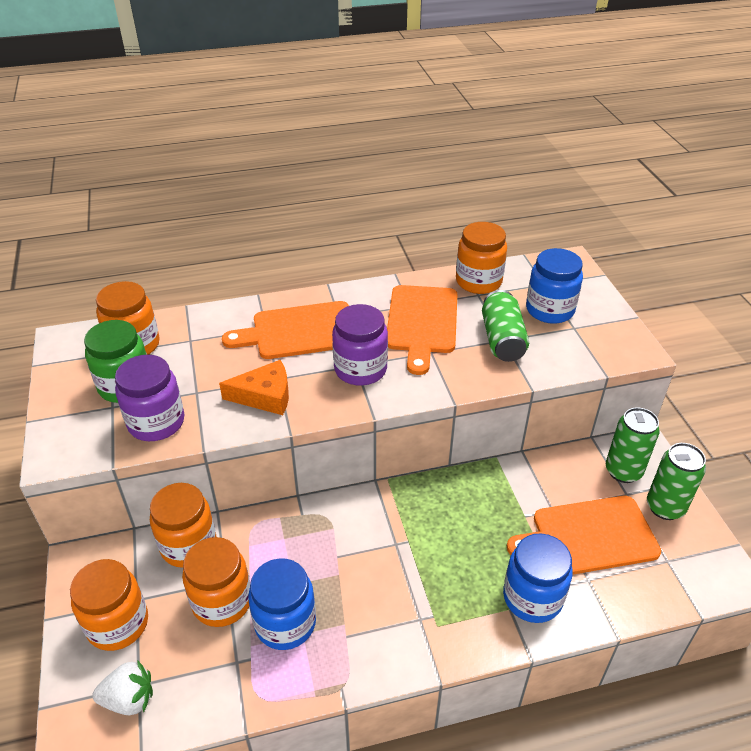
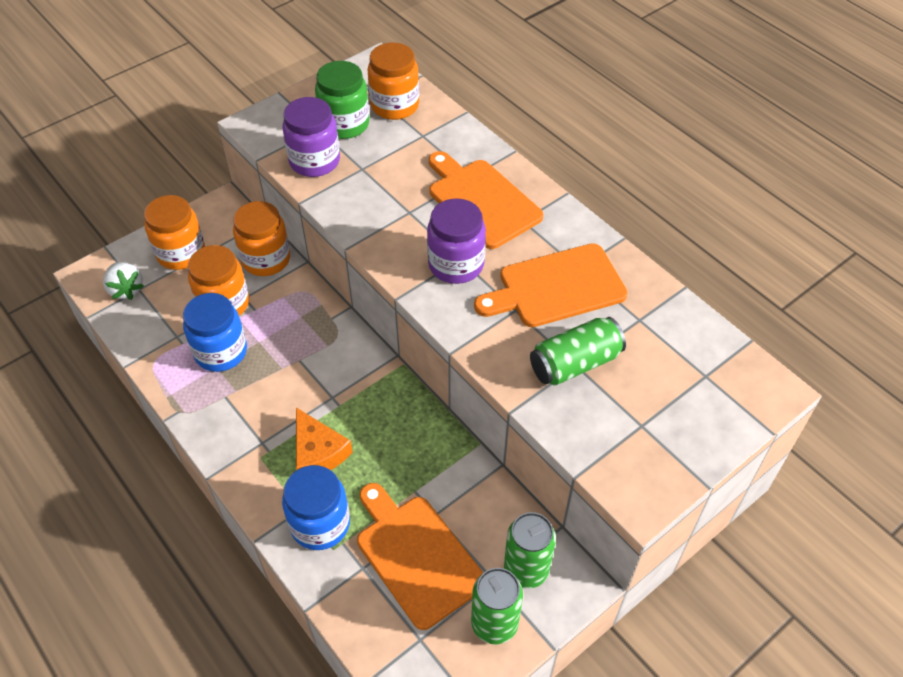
camera: 65 degrees right, 10 degrees up
(265, 396) = (382, 213): orange cheese -> orange cheese (318, 452)
(478, 281) = (663, 313): orange jar -> none
(549, 310) = (658, 393): blue jar -> none

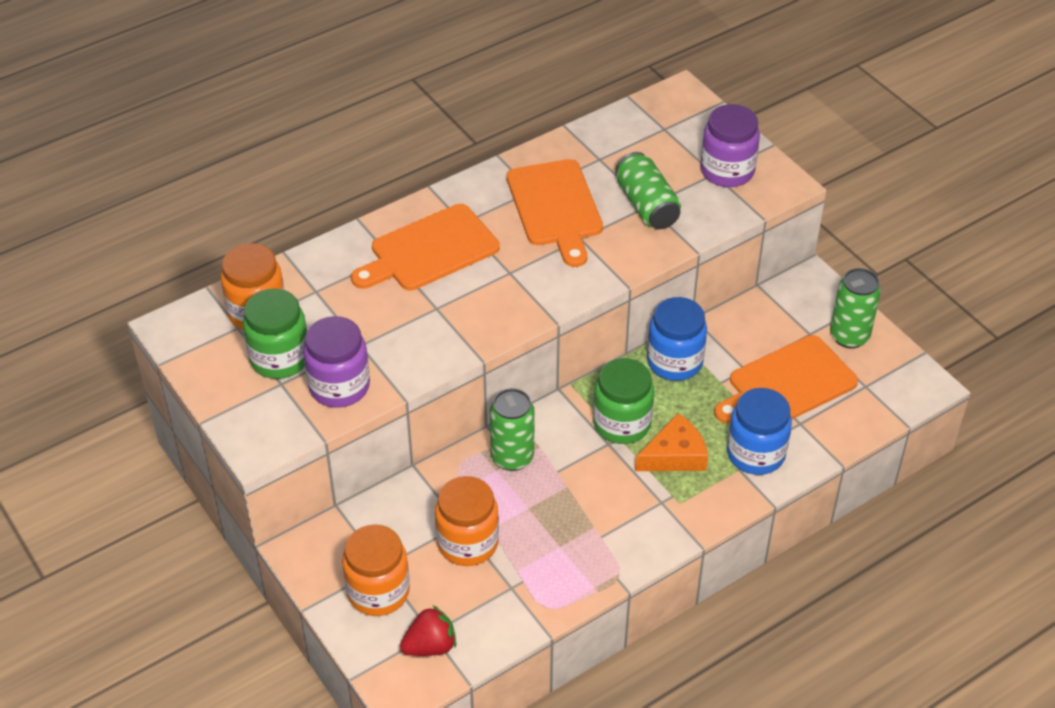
camera: 85 degrees left, 5 degrees down
(126, 289) = (430, 646): white strawberry -> red strawberry
(221, 352) = (539, 543): blue jar -> blue jar (674, 362)
(266, 259) = (403, 504): orange jar -> none
(356, 407) = (622, 424): none -> green jar
(456, 264) = (517, 276): purple jar -> purple jar (727, 171)
(526, 570) = (799, 312): green can -> green can (512, 457)

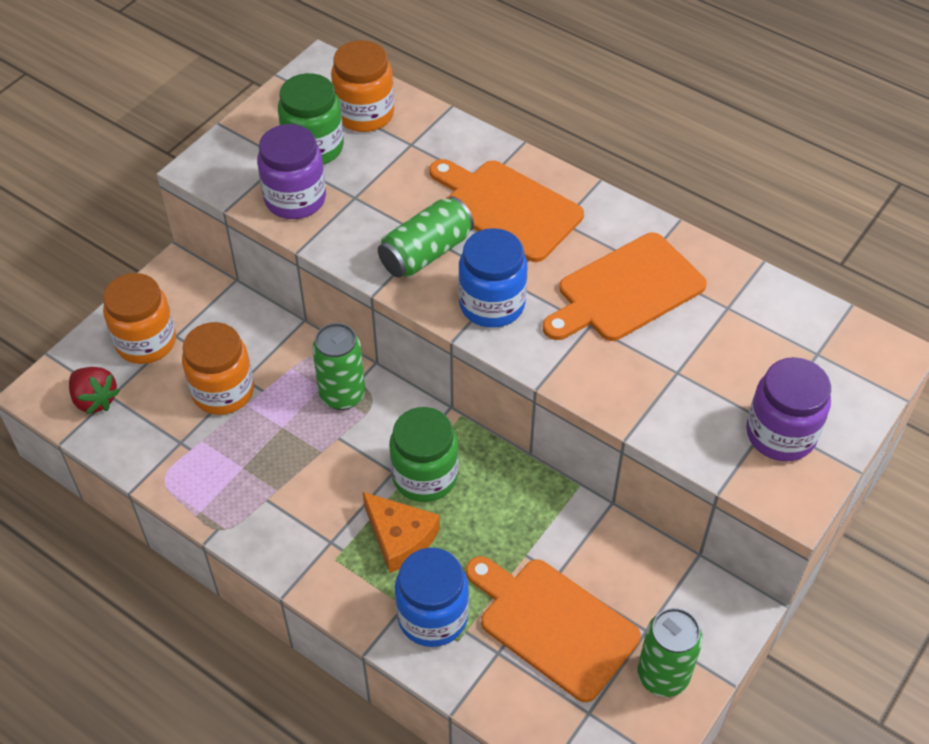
camera: 70 degrees right, 5 degrees up
(646, 205) = (675, 370): green can -> green can (426, 253)
(674, 362) = (535, 501): blue jar -> blue jar (492, 304)

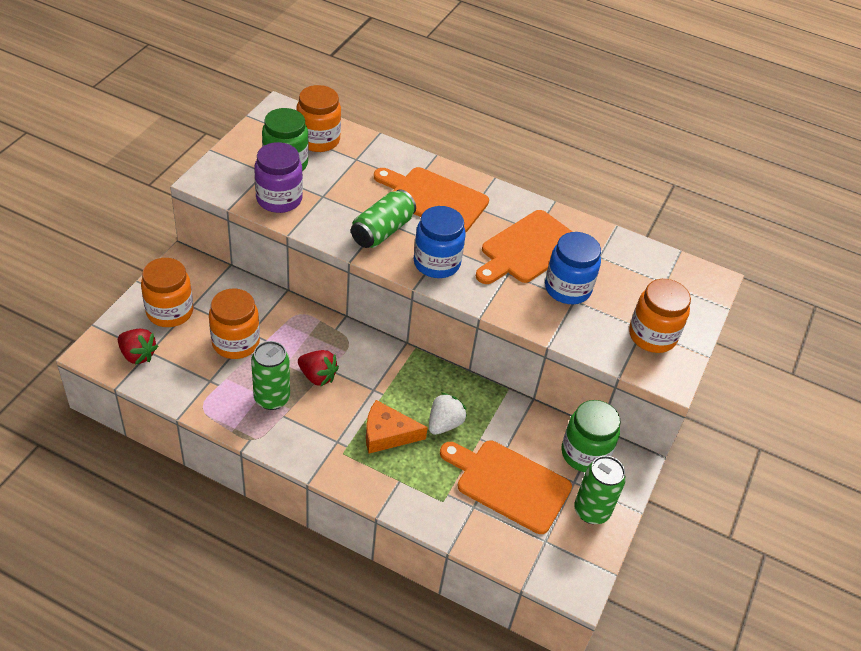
camera: 15 degrees left, 5 degrees down
(322, 447) = (317, 376): none -> red strawberry
(342, 395) = (326, 339): green can -> green can (272, 398)
(400, 537) = (387, 434): orange cheese -> orange cheese turned 150 degrees clockwise
(425, 476) = (397, 391): green jar -> green jar (585, 453)
(432, 616) = (422, 486): blue jar -> blue jar (567, 288)
(480, 529) = (444, 424): none -> white strawberry
(780, 434) = (652, 336): purple jar -> orange jar

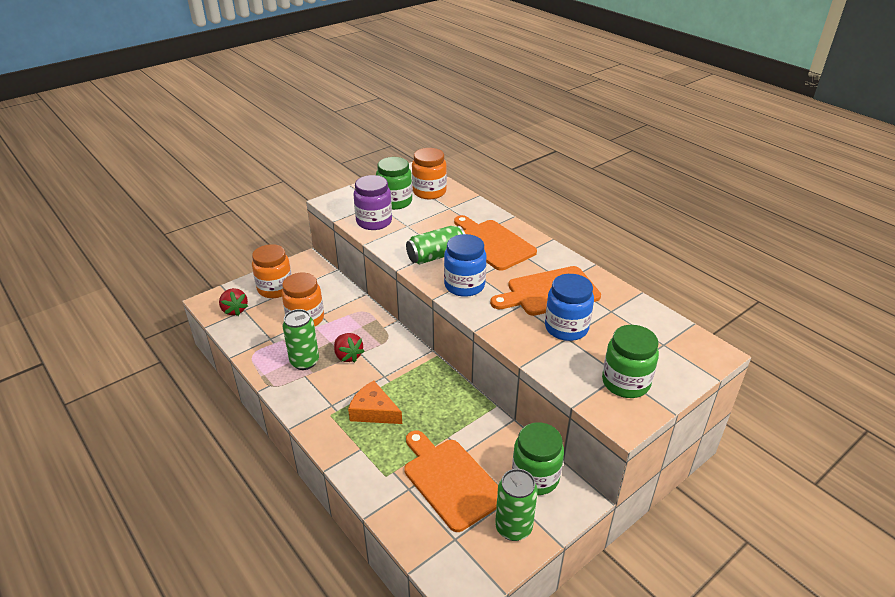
camera: 30 degrees right, 10 degrees down
(444, 424) = (425, 417): white strawberry -> none
(652, 336) = (625, 382): orange jar -> green jar

